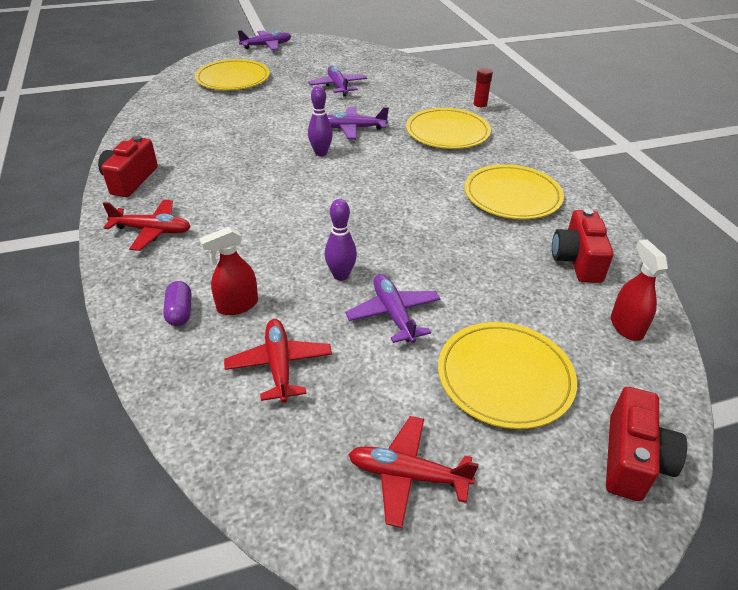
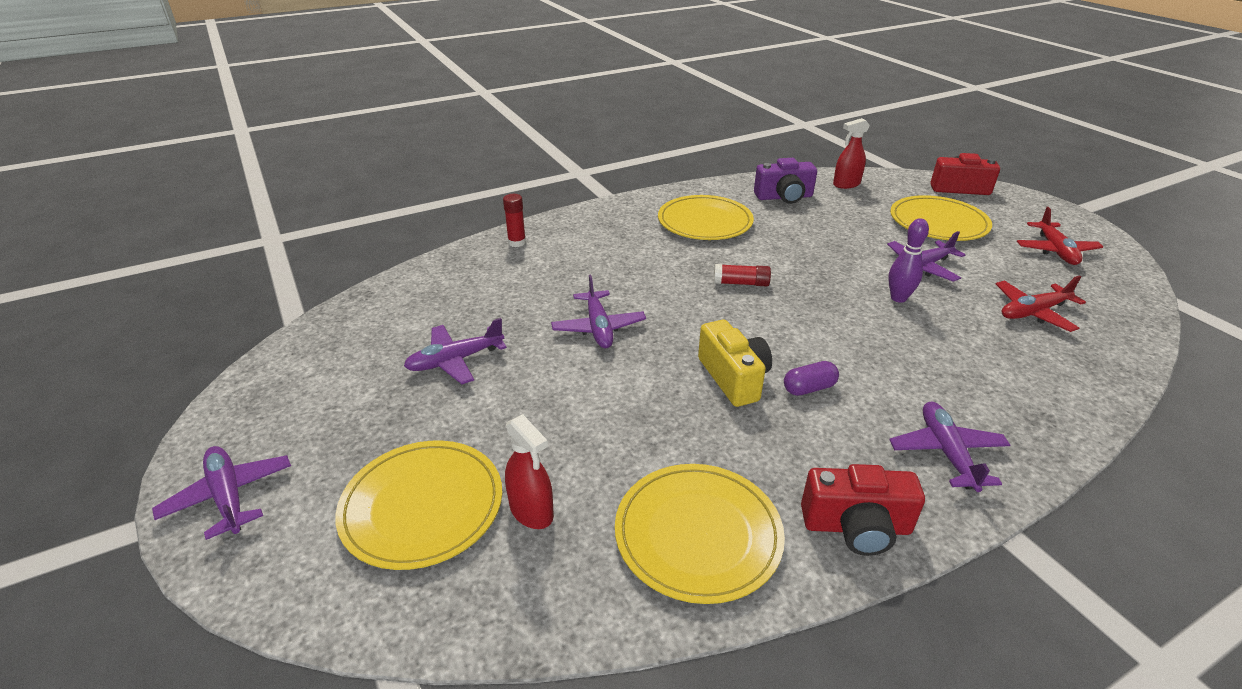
camera: 100 degrees left, 5 degrees down
(152, 231) = (946, 452): red plane -> purple plane
(180, 312) = (1041, 384): purple capsule -> purple capsule (809, 388)
(237, 305) = (995, 350): red spray bottle -> red spray bottle (531, 511)
(274, 167) = (733, 378): none -> yellow camera
(321, 153) = (677, 345): purple bowling pin -> none
(393, 193) = (741, 283): none -> red glue stick
(447, 132) = (586, 260): yellow plate -> yellow plate (698, 534)
(577, 260) = (784, 197): red camera -> purple camera

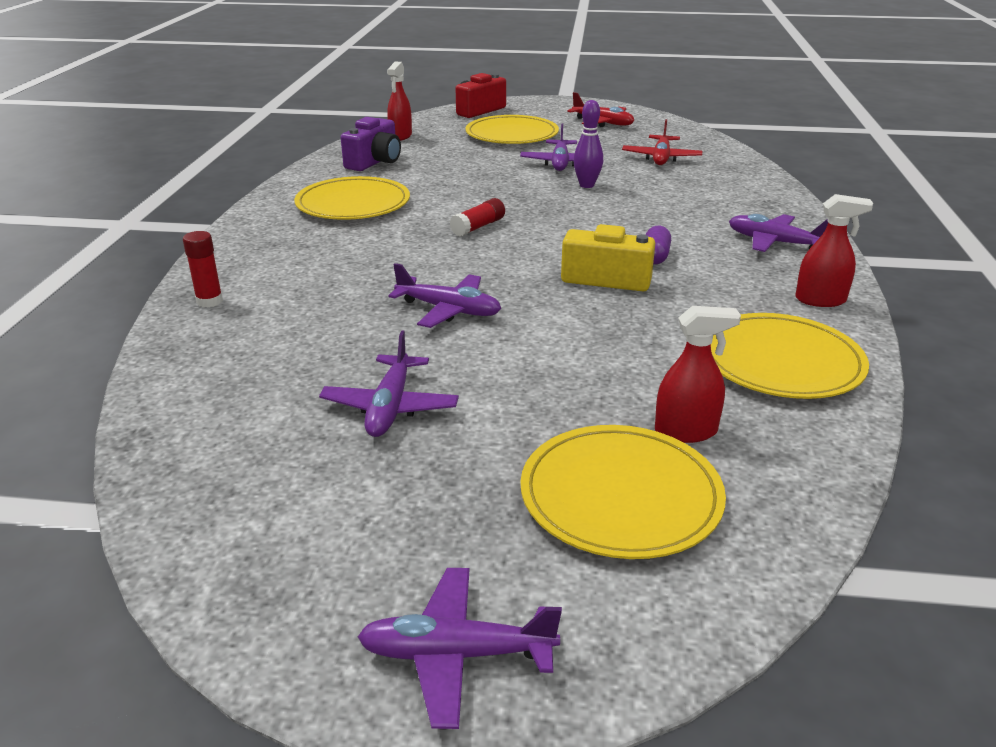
camera: 55 degrees left, 5 degrees down
(856, 526) = (820, 300): red camera -> red spray bottle

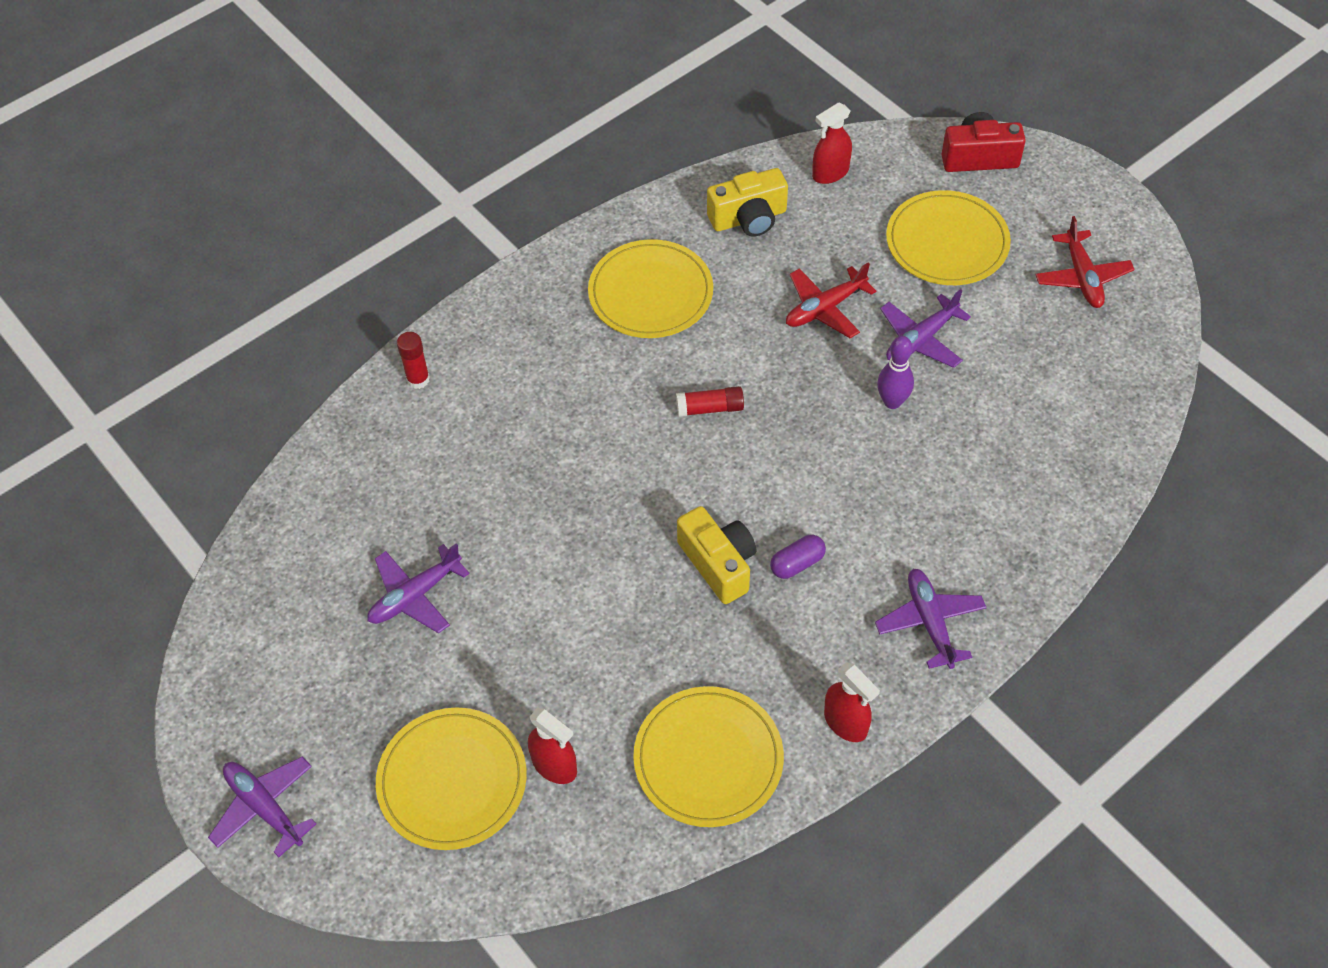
camera: 45 degrees right, 25 degrees up
(374, 162) = (748, 218): purple camera -> yellow camera
(448, 310) = (559, 515): purple plane -> none
(661, 158) = (1039, 399): red plane -> red plane (825, 308)

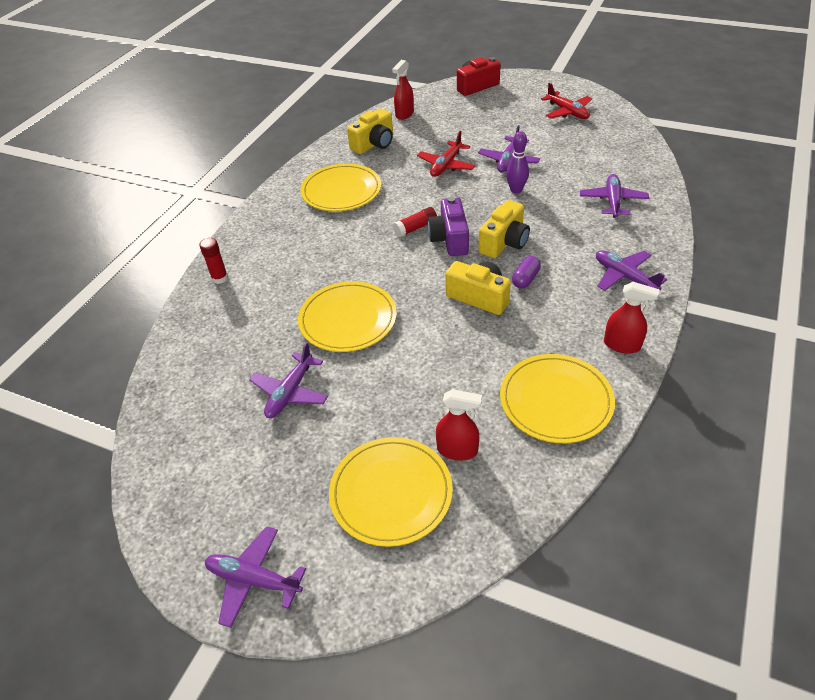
camera: 25 degrees left, 10 degrees down
(743, 449) = (450, 239): none -> purple camera
(811, 489) = (504, 242): none -> yellow camera
(947, 242) = (488, 120): yellow plate -> yellow plate (348, 319)
(1014, 486) = (612, 201): none -> purple plane

